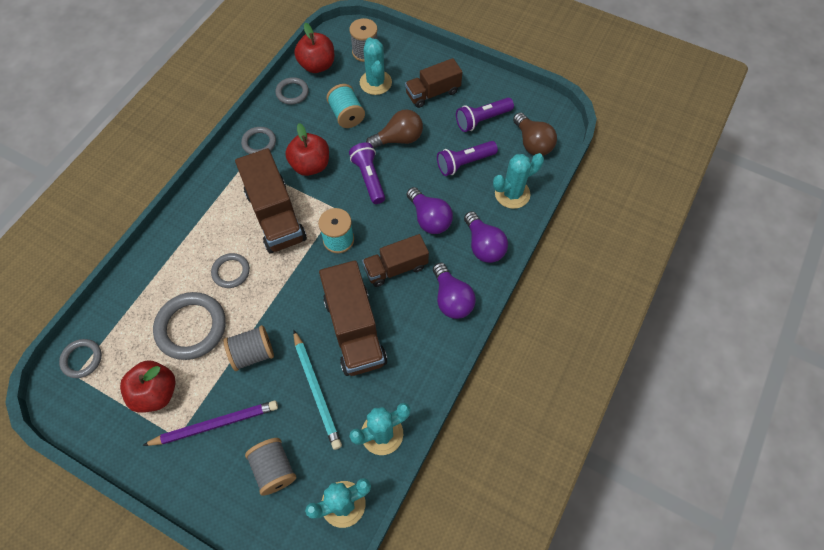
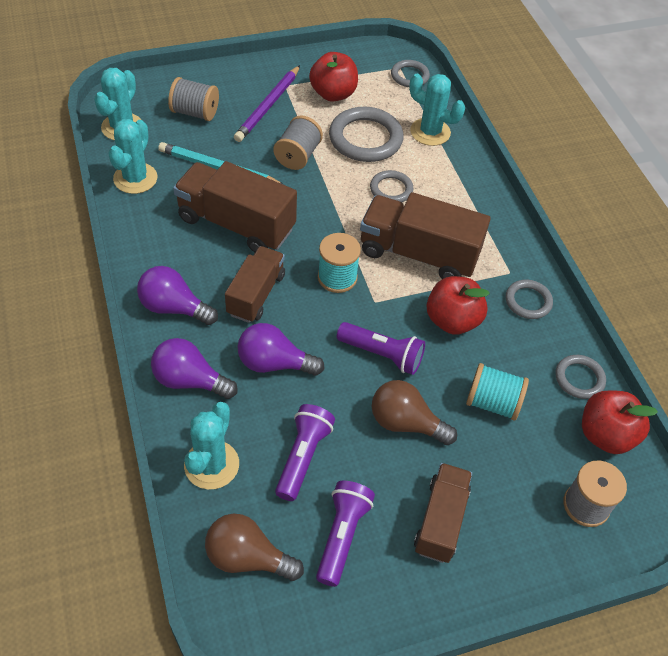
camera: 130 degrees right, 10 degrees down
(375, 82) = (518, 472): turquoise cactus -> turquoise cactus (430, 132)
(398, 139) = (405, 423): brown light bulb -> brown light bulb turned 90 degrees clockwise

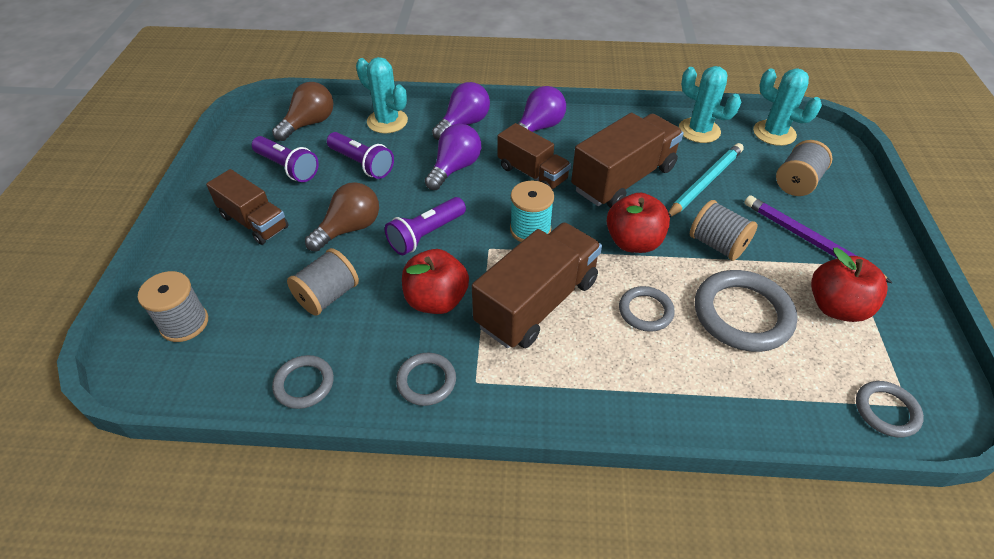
camera: 115 degrees right, 5 degrees down
(430, 132) = (751, 391): turquoise cactus -> none
(492, 402) = (328, 296): turquoise spool -> grey spool
(605, 435) = (230, 375): red apple -> red apple (633, 242)

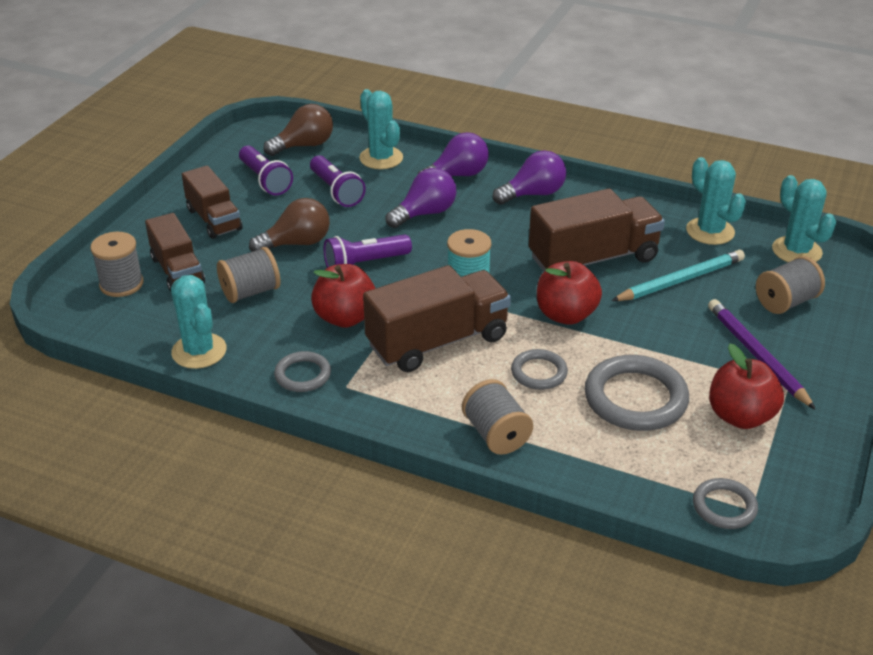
camera: 20 degrees right, 10 degrees down
(304, 384) = (199, 351): grey ring -> turquoise cactus
(532, 173) = (500, 234): brown truck -> brown truck (177, 270)
(717, 245) = (652, 336): grey spool -> grey spool (496, 434)

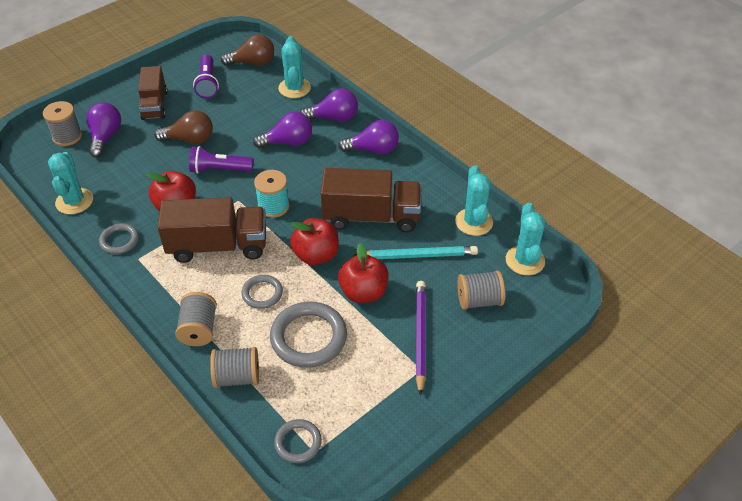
camera: 25 degrees right, 10 degrees up
(177, 270) = (105, 137): brown truck -> purple light bulb
(250, 292) = (135, 168): grey spool -> grey spool (237, 377)
(336, 191) = (245, 106): purple flashlight -> none
(740, 416) = (367, 379): red apple -> red apple (363, 292)

